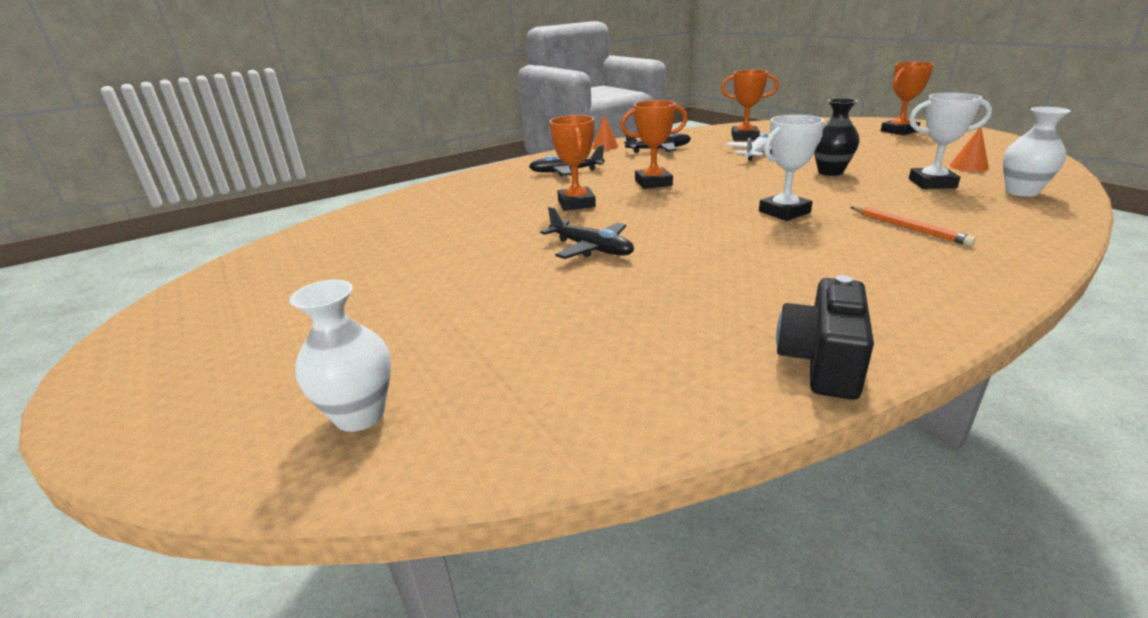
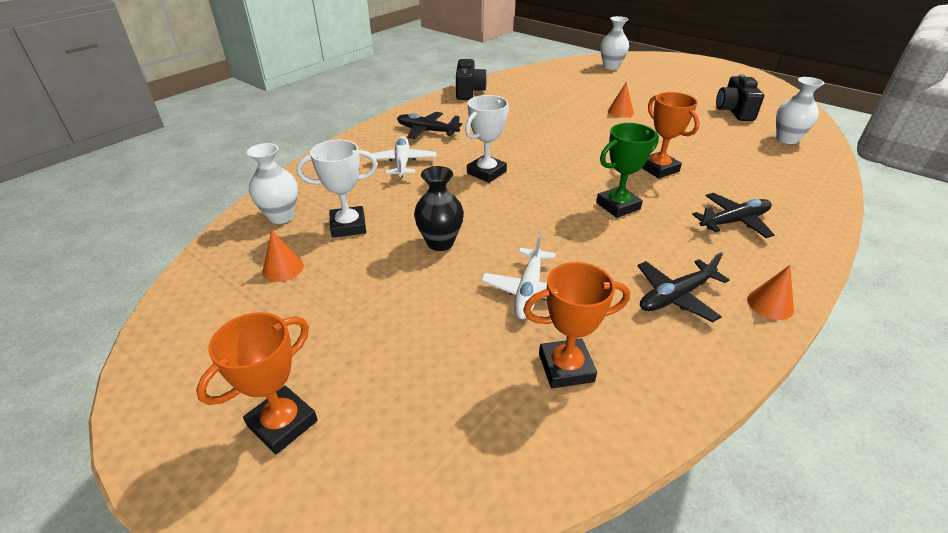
camera: 160 degrees right, 10 degrees up
(356, 257) = (734, 111): none -> black camera
(380, 219) = (786, 139): none -> white vase
(526, 273) = (620, 112): none -> orange cone
(590, 248) = (601, 129): black plane -> black plane (427, 131)
(653, 183) = (618, 206): orange trophy -> green trophy
(909, 228) = (402, 163): orange pencil -> white plane

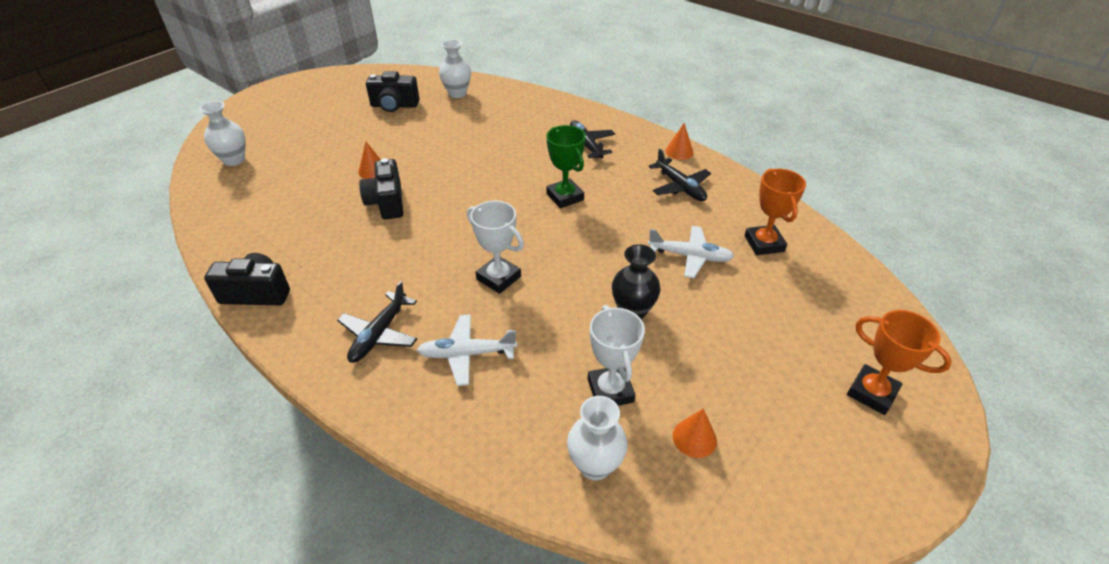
camera: 90 degrees left, 5 degrees up
(577, 121) = (386, 202): none -> black camera
(658, 169) = (502, 166): orange trophy -> none

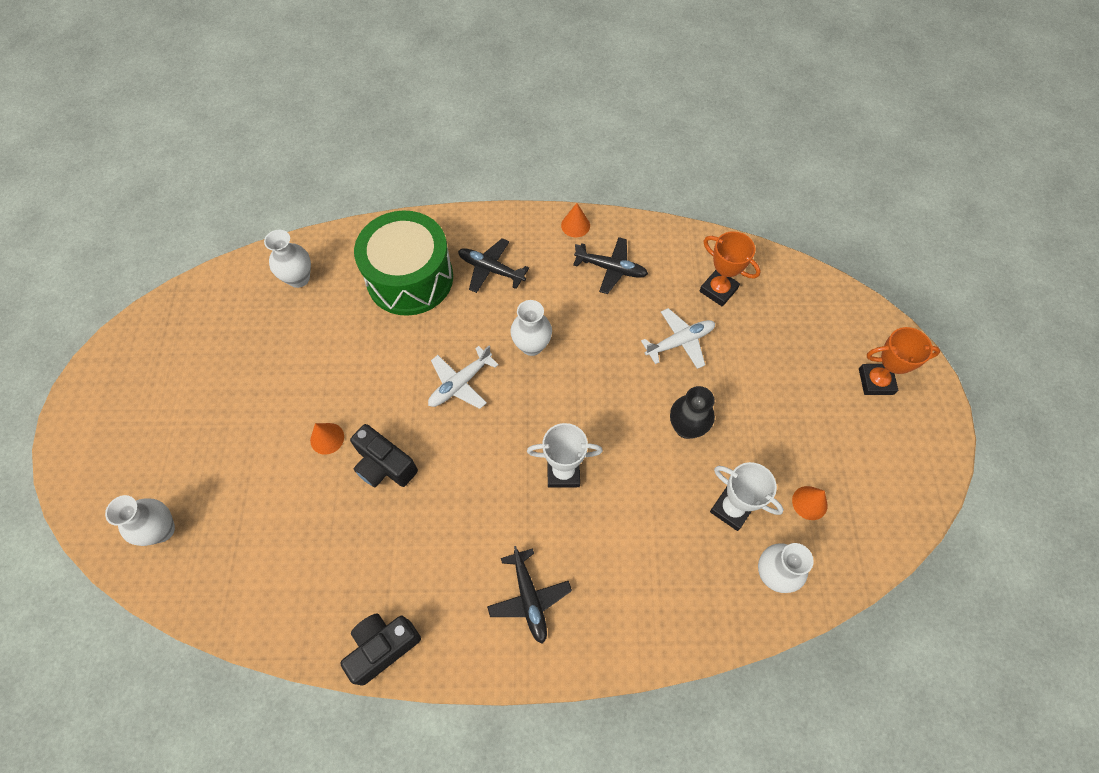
camera: 40 degrees left, 20 degrees up
(394, 105) = (250, 339): black camera -> none
(467, 354) = (611, 560): white plane -> white plane (460, 383)
(525, 124) = (410, 278): none -> green drum
(565, 197) = (532, 346): green trophy -> white vase

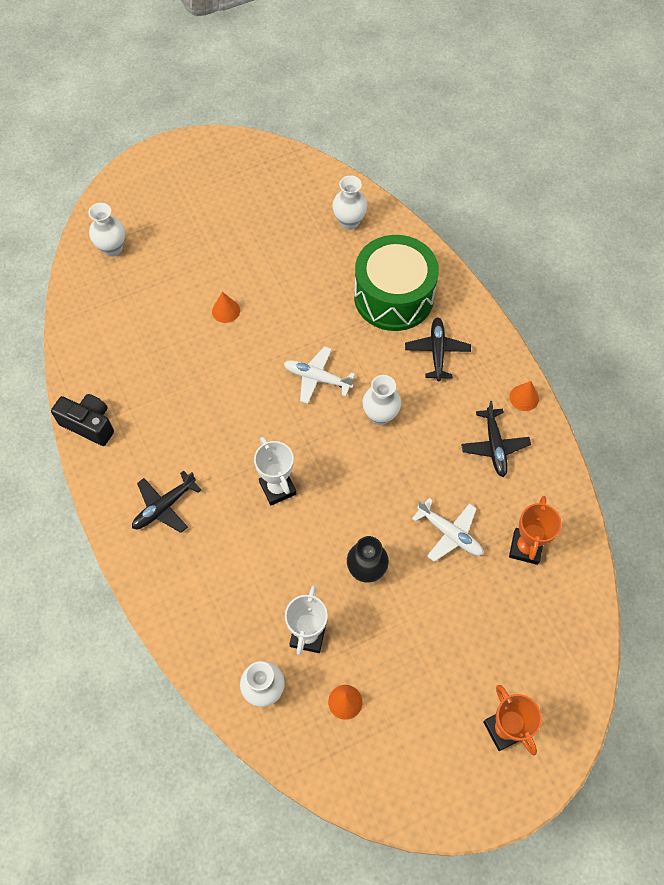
camera: 65 degrees right, 0 degrees up
(384, 465) = (222, 359): black camera -> none

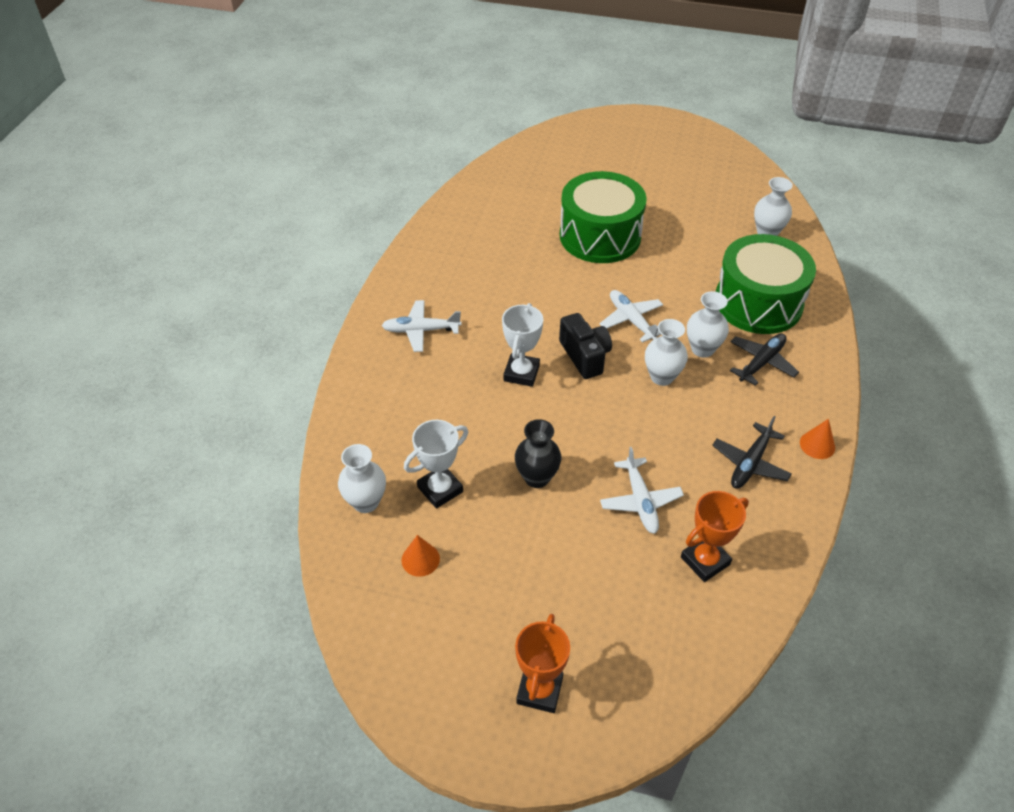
camera: 40 degrees right, 15 degrees down
(89, 424) = (422, 248): black camera -> black camera (585, 356)
(112, 248) = (551, 155): white vase -> white vase (702, 349)
(164, 506) = (421, 330): black plane -> white plane
(226, 311) = (600, 236): orange cone -> green drum

